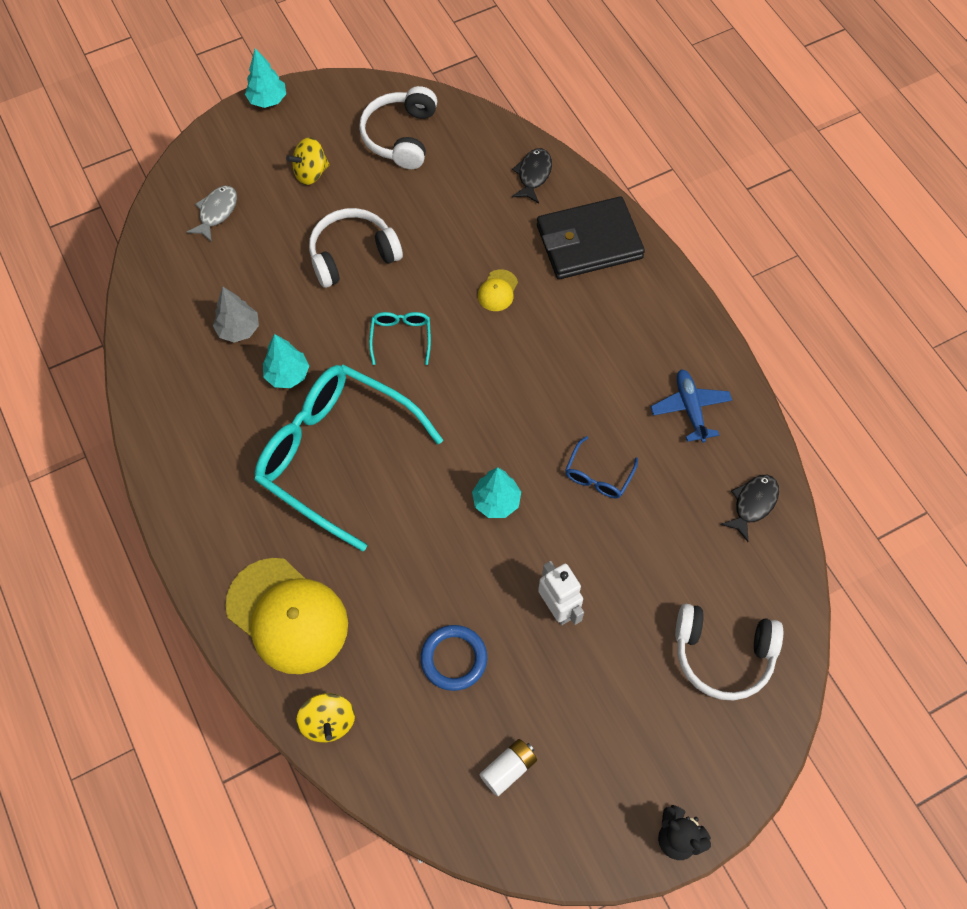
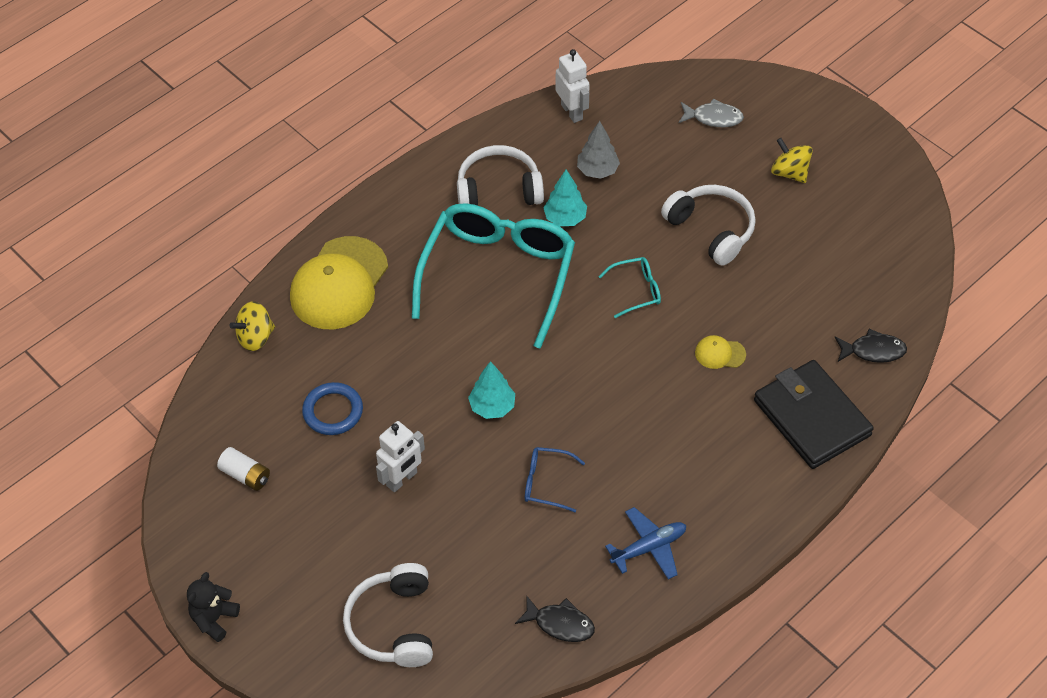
camera: 75 degrees right, 10 degrees down
(151, 331) = (572, 112): none -> white robot
(267, 100) = (858, 116): turquoise tree -> none
(400, 136) = (867, 229): white headphones -> white headphones (498, 189)

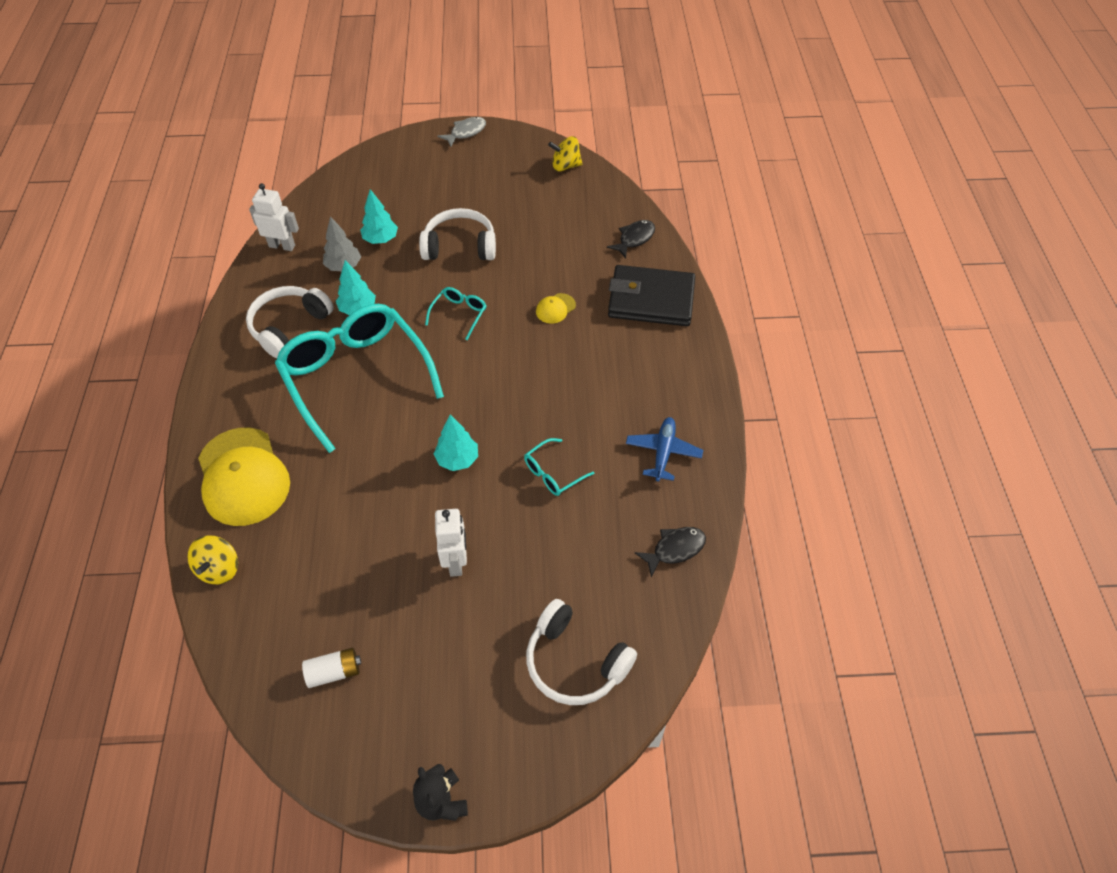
camera: 50 degrees left, 0 degrees up
(333, 411) = (347, 564): blue ring -> none
(547, 483) = (553, 473): blue glasses -> turquoise glasses
(655, 169) = (381, 239): none -> turquoise tree
(713, 118) = (380, 186): grey fish -> grey fish (466, 132)
(789, 172) = (465, 183): yellow spinning top -> yellow spinning top (565, 166)

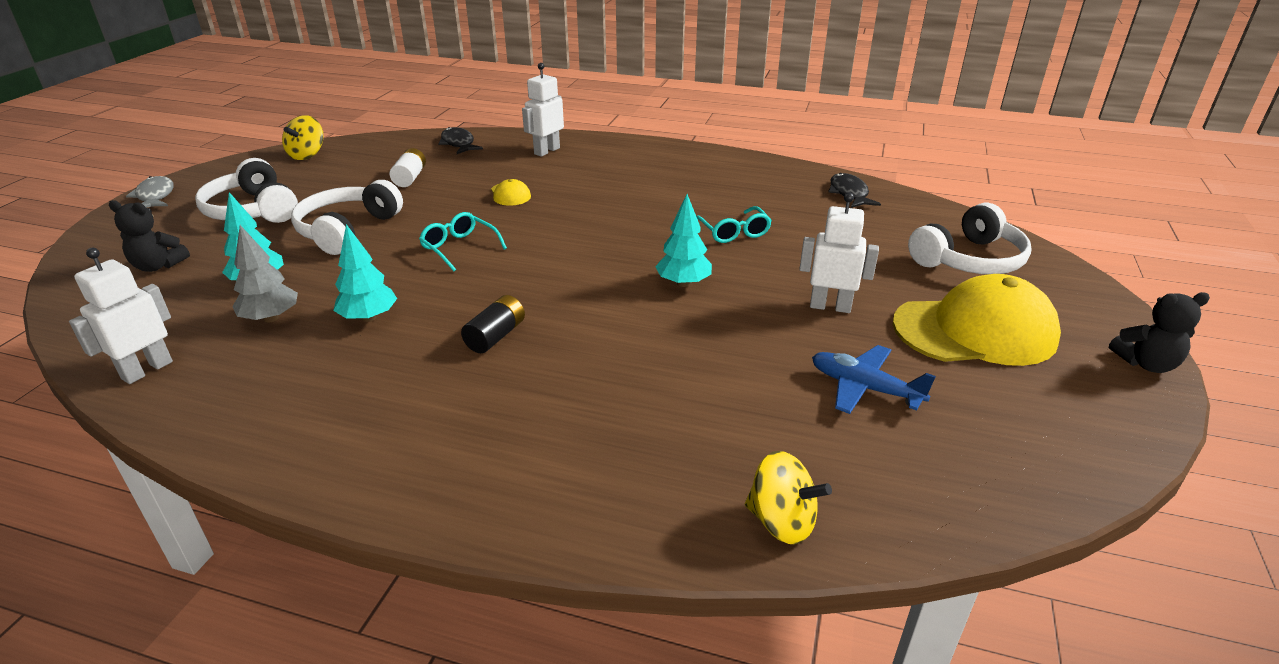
camera: 70 degrees left, 20 degrees down
(243, 477) = (607, 472): yellow cap -> yellow cap (975, 331)
(289, 326) = (334, 384): white headphones -> white headphones (253, 210)
(334, 672) = (979, 421): white battery -> white battery (410, 178)
(356, 378) = (496, 336): turquoise glasses -> black battery
(382, 187) = (158, 266): none -> black teddy bear
(651, 300) = (546, 151): black wallet -> white robot
(663, 452) = (737, 179): blue plane -> blue plane (864, 388)

